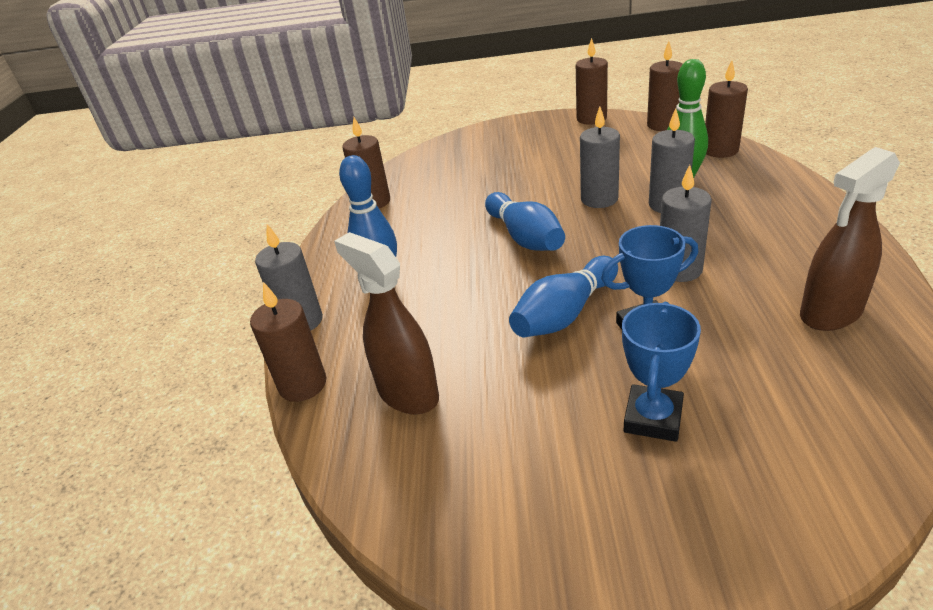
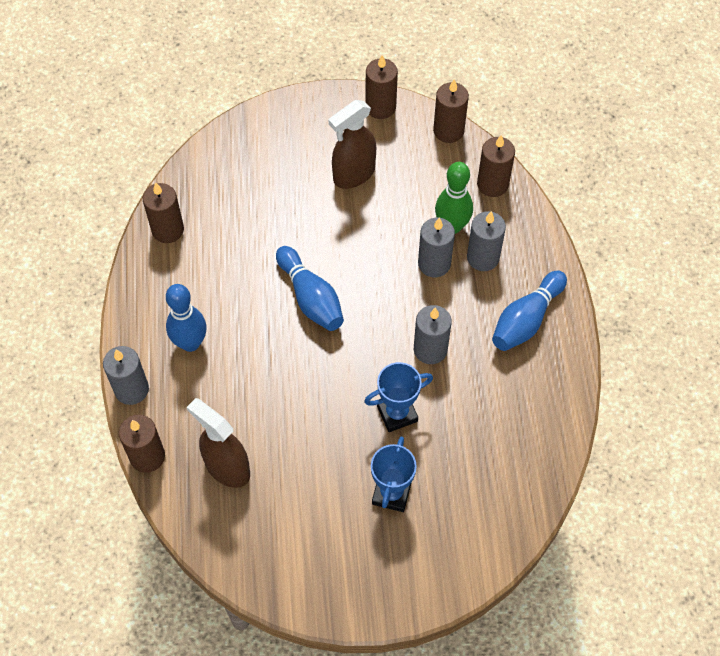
camera: 10 degrees left, 25 degrees up
(565, 314) = (340, 393): blue bowling pin -> blue bowling pin (526, 319)
(599, 199) = (377, 249): grey candle -> grey candle (483, 257)
(830, 313) = (524, 404): brown spray bottle -> brown spray bottle (353, 174)

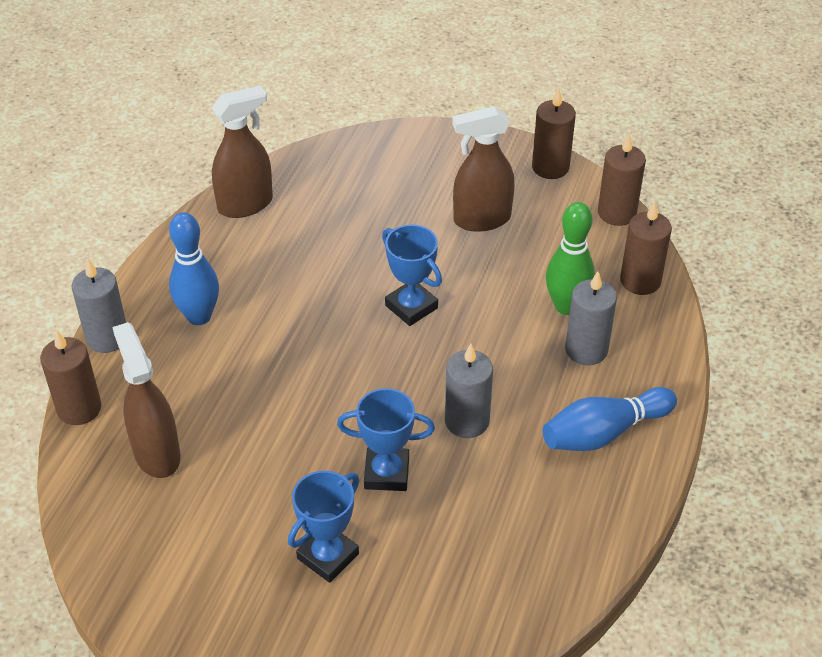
camera: 25 degrees right, 15 degrees down
(168, 230) = (246, 204): brown candle -> brown spray bottle
(311, 297) = (359, 320): blue bowling pin -> none
(342, 271) = (411, 307): none -> blue trophy
(434, 263) = (523, 336): grey candle -> none

